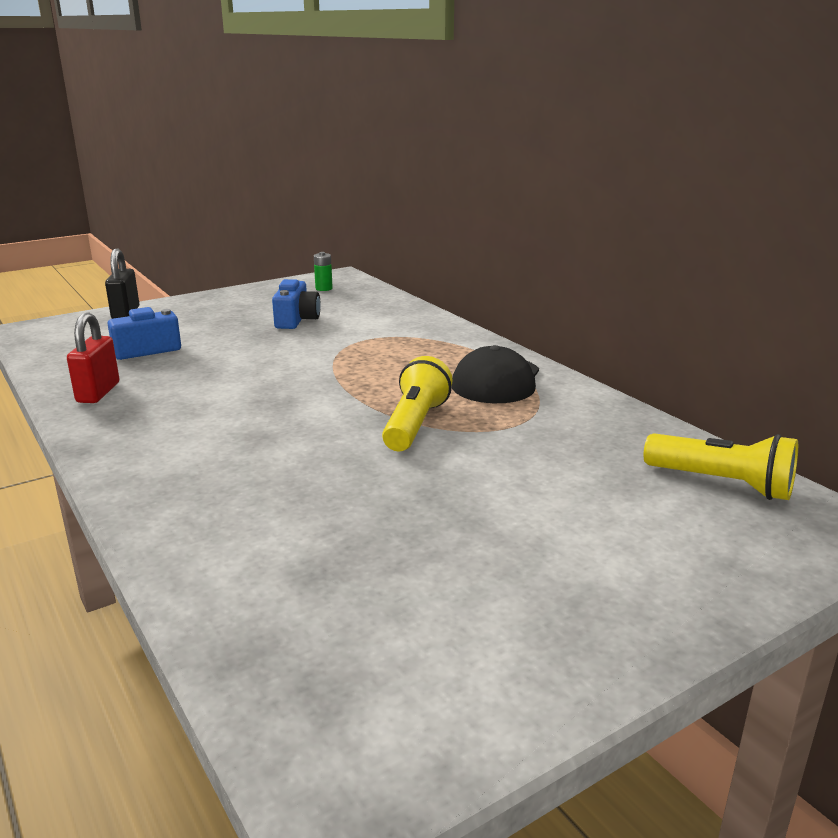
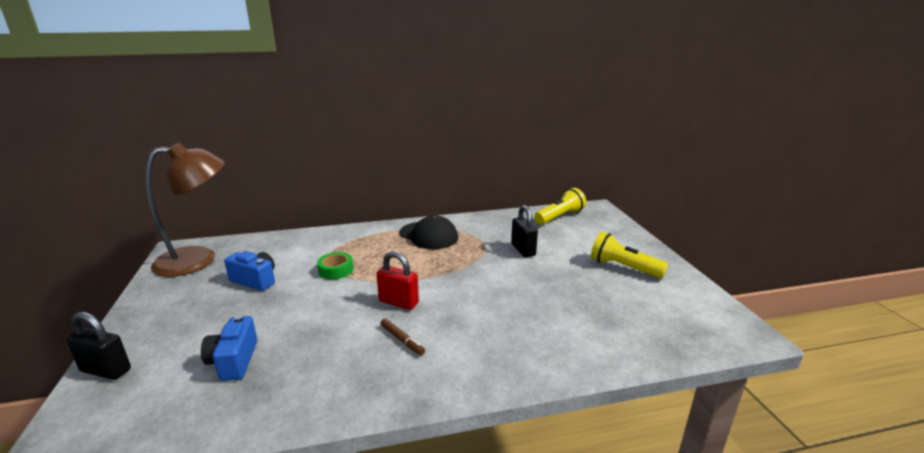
camera: 70 degrees left, 0 degrees up
(98, 392) = (310, 393): red padlock -> red padlock (398, 302)
(203, 416) = (402, 340): none -> brown marker
(324, 288) = (198, 259): green battery -> brown lamp
(346, 349) = (336, 270): none -> green tape
(415, 424) = (466, 267): yellow flashlight -> yellow flashlight (623, 267)
(521, 462) = (523, 250): none -> black padlock

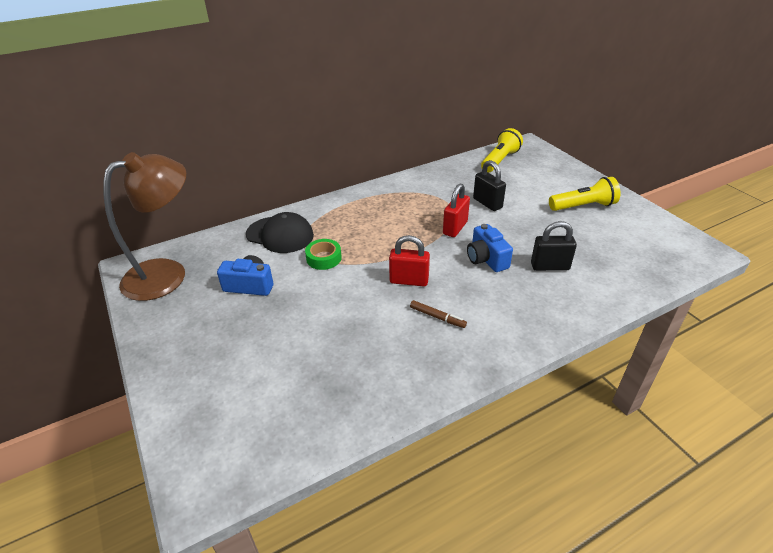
camera: 15 degrees left, 15 degrees up
(106, 370) = (177, 410): black padlock -> black padlock (549, 266)
(234, 361) = (297, 372): blue camera -> blue camera (486, 259)
(428, 235) = (389, 202): black cap -> black cap (280, 235)
(476, 265) = (455, 228): none -> red padlock
(623, 267) = (583, 206): yellow flashlight -> yellow flashlight turned 150 degrees clockwise

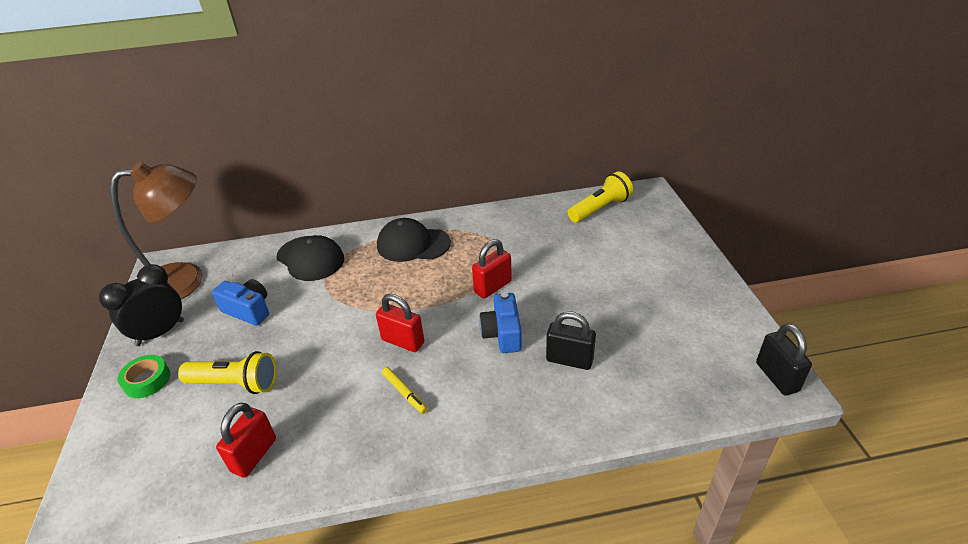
camera: 20 degrees right, 0 degrees up
(172, 321) = (160, 333): none -> black clock
(324, 258) = (335, 295): green tape -> green tape (147, 380)
(339, 394) = (254, 455): none -> red padlock
(366, 209) = (413, 244): none -> black cap
(437, 317) = (404, 393): brown marker -> yellow marker
(487, 203) = (549, 262): black padlock -> black padlock (776, 377)
(583, 206) = (663, 289): yellow flashlight -> yellow flashlight (235, 384)

